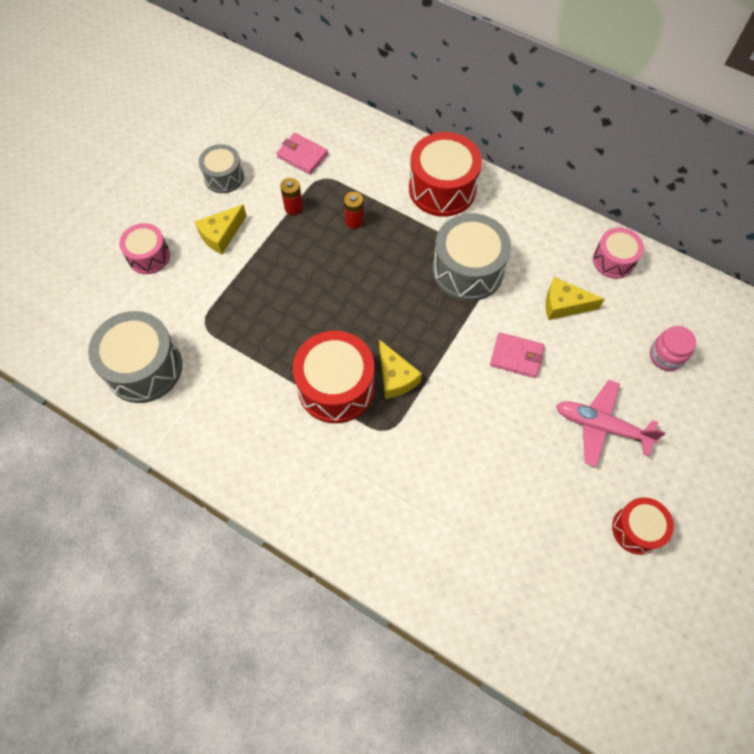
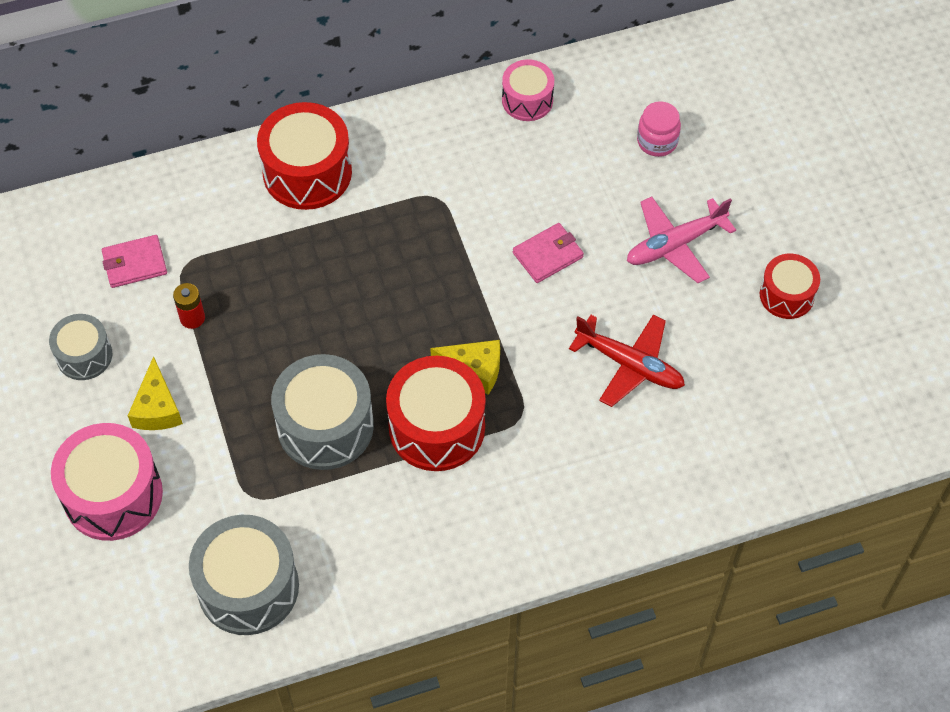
camera: 50 degrees left, 5 degrees down
(149, 256) = (113, 495): pink drum -> pink drum, size x1.69
(354, 221) = (266, 276): red battery -> none
(467, 270) = (420, 223): grey drum -> grey drum (325, 426)
(485, 467) = (630, 365): none -> red plane
(564, 305) = (533, 175): yellow cheese -> none

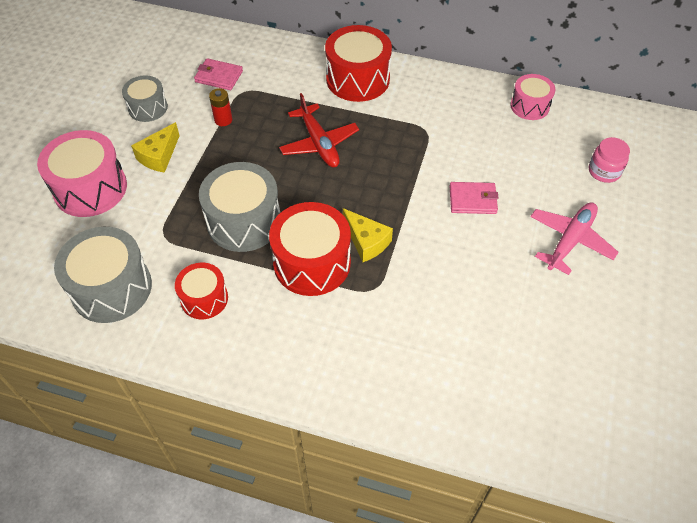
camera: 35 degrees right, 5 degrees down
(630, 365) = (477, 300): red plane -> red plane (319, 143)
(675, 244) = (570, 240): pink plane -> pink plane turned 120 degrees clockwise
(786, 295) = (635, 320): red drum -> red drum (204, 298)

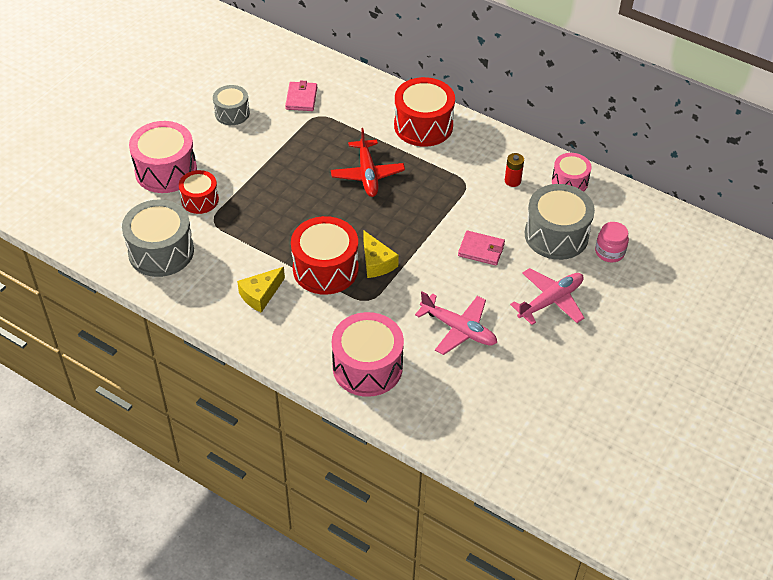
camera: 15 degrees right, 5 degrees down
(159, 156) = (229, 156): yellow cheese -> yellow cheese (260, 295)
(204, 298) = (230, 276): red drum -> red drum (200, 200)
(219, 76) = (301, 98): pink wallet -> pink wallet turned 60 degrees clockwise
(223, 120) = (292, 137): red battery -> red battery (512, 181)
(244, 221) = (281, 224): grey drum -> grey drum (556, 235)
(404, 374) = (367, 367): none -> pink drum
(488, 299) = (458, 329): none -> pink plane

